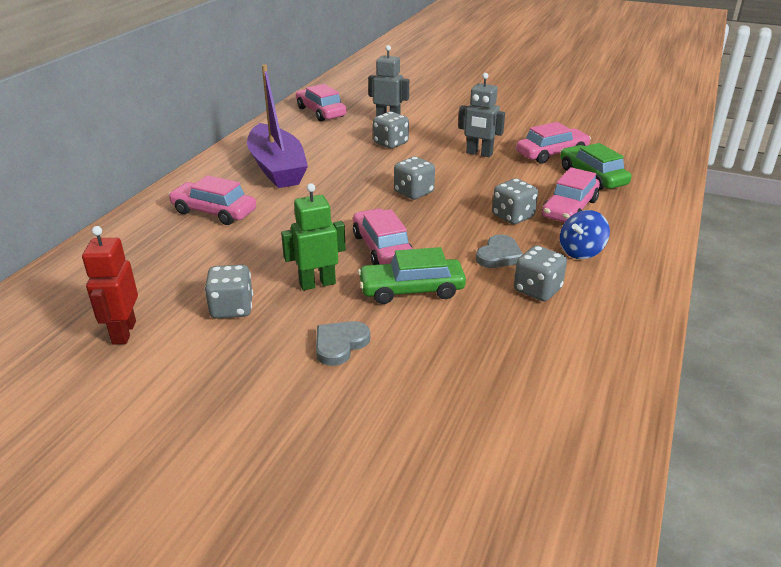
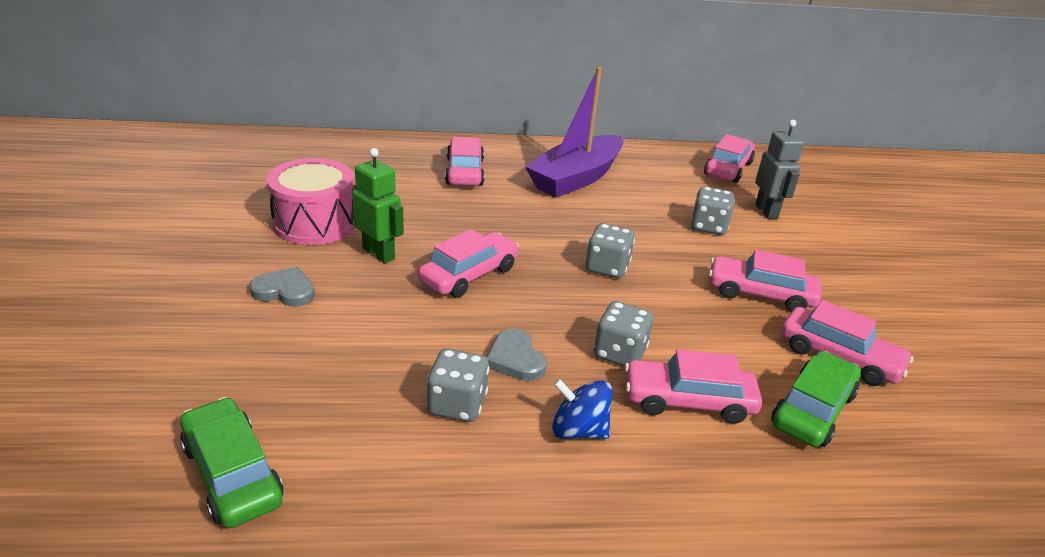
camera: 60 degrees right, 0 degrees up
(123, 332) = (259, 188): red robot -> none
(232, 308) = (315, 223): grey dice -> pink drum
(411, 290) = (401, 311): green car -> green car (232, 473)
(479, 153) = (760, 294): grey robot -> pink car
(499, 255) = (515, 359): grey heart -> grey heart turned 60 degrees clockwise

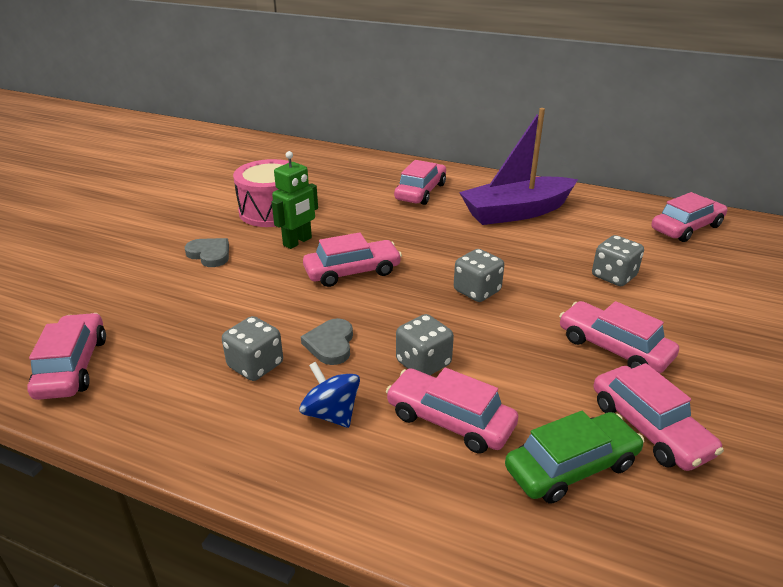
camera: 30 degrees right, 0 degrees up
(232, 473) = (73, 366): green car -> pink car
(379, 254) = (298, 242): green robot -> green robot turned 60 degrees clockwise
(766, 211) = (694, 274): grey robot -> none

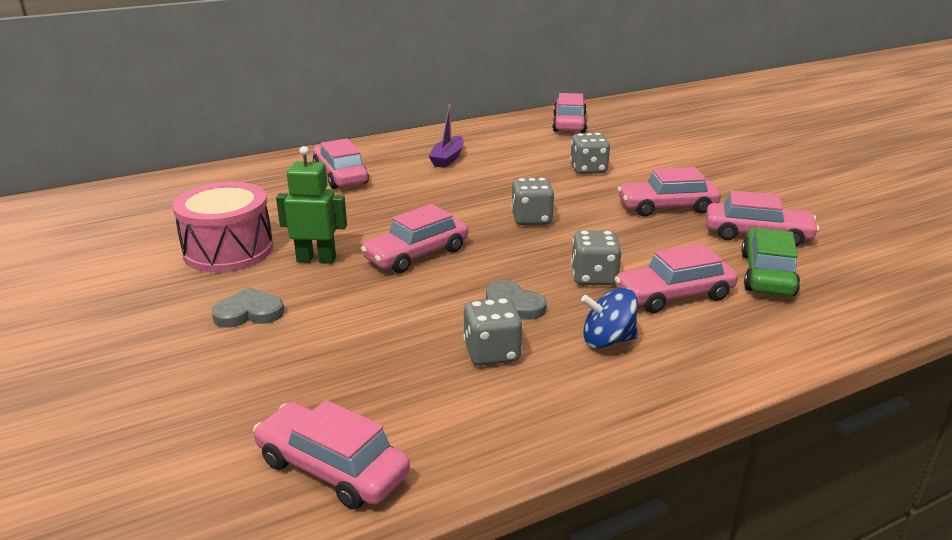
camera: 50 degrees left, 5 degrees down
(298, 242) = (316, 259): green robot -> green robot turned 75 degrees counterclockwise
(352, 272) = (416, 254): pink car -> pink car turned 150 degrees counterclockwise
(516, 212) = (447, 158): purple boat -> purple boat, size x0.49

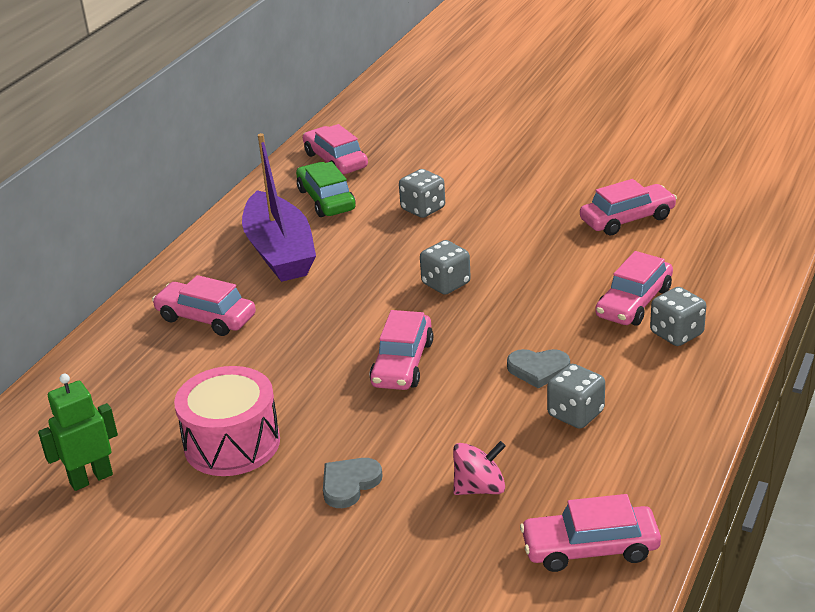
camera: 35 degrees left, 5 degrees up
(316, 259) = (326, 411): green robot -> green robot (91, 478)
(328, 366) = (479, 488): none -> pink spinning top
(447, 158) = (280, 252): purple boat -> purple boat, size x2.03
(594, 277) = (563, 315): grey dice -> grey dice (676, 334)
(607, 340) = (636, 362): blue spinning top -> none
(667, 207) = (534, 222): pink car -> none
(767, 274) = (672, 253): green car -> green car (326, 200)

